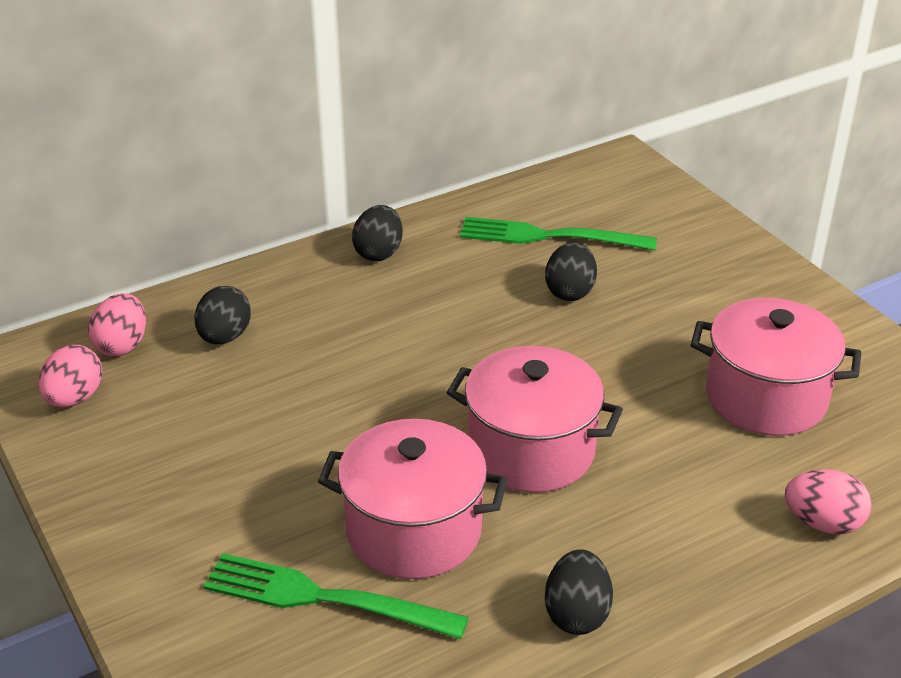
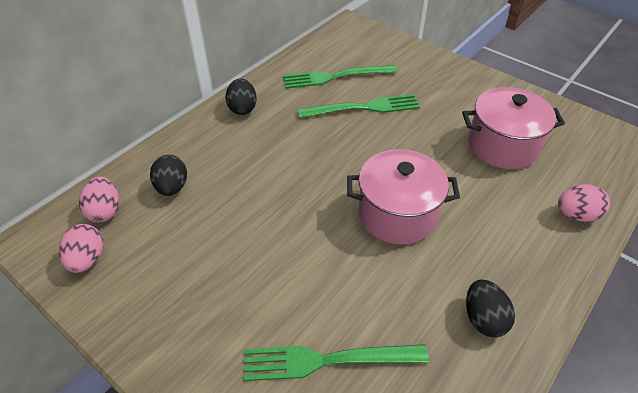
camera: 20 degrees left, 10 degrees up
(414, 530) = (358, 291): pink pot -> none
(570, 291) = (364, 107): black egg -> green fork

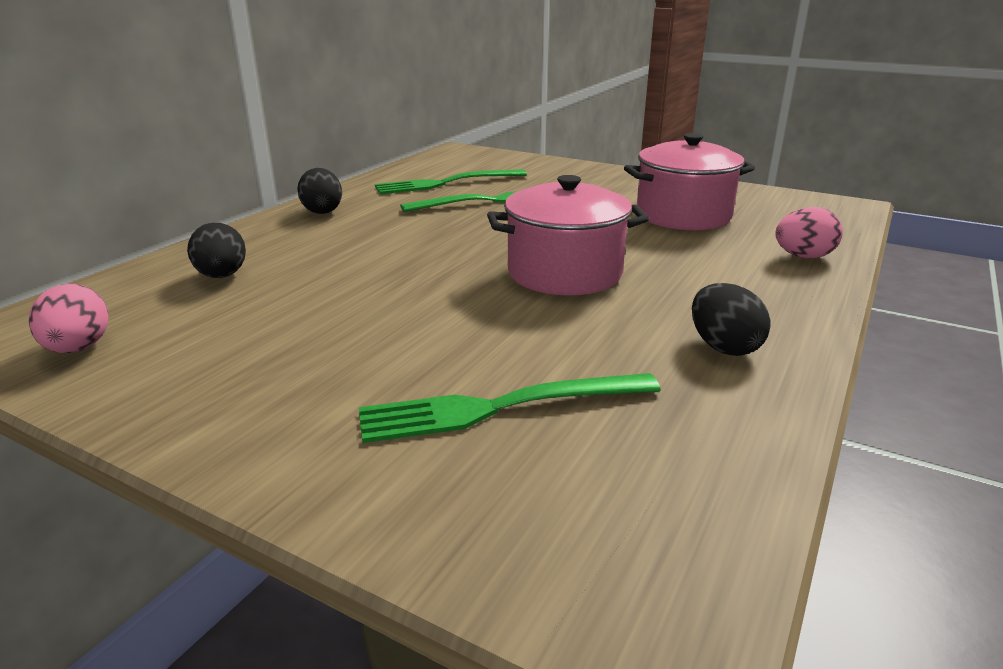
camera: 10 degrees left, 20 degrees down
(105, 211) = (111, 303): pink egg -> none

